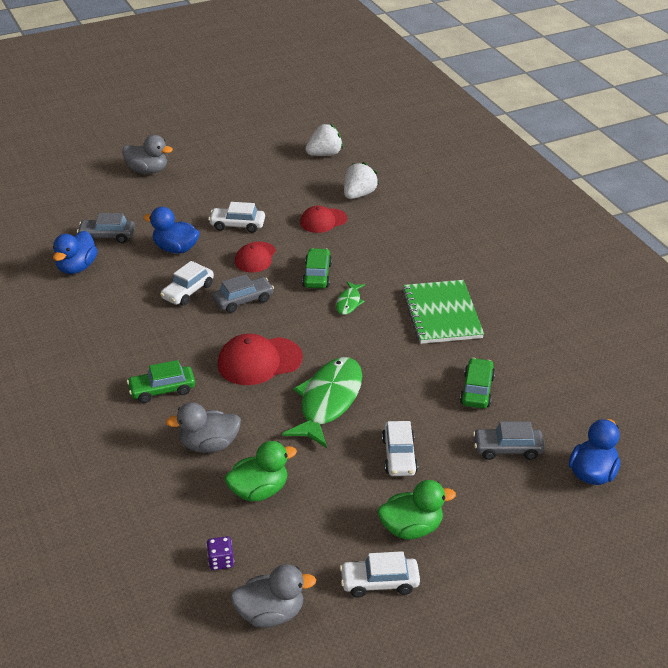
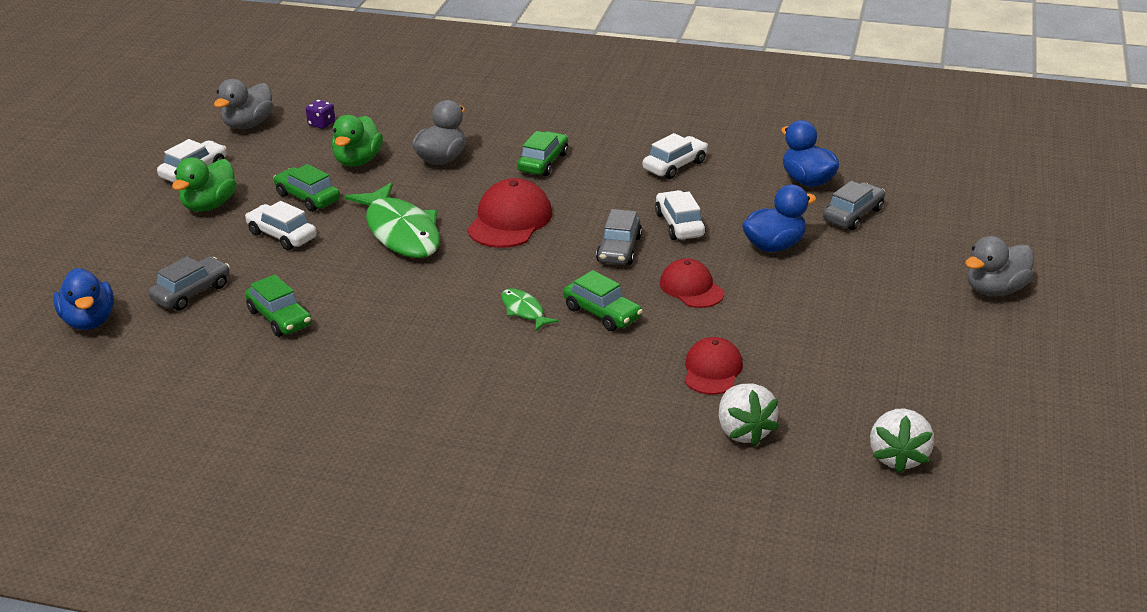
camera: 130 degrees right, 5 degrees down
(237, 225) = (778, 303): white car -> white car (675, 166)
(339, 480) = (307, 197): none -> green car
(442, 314) = (415, 361): green notebook -> none

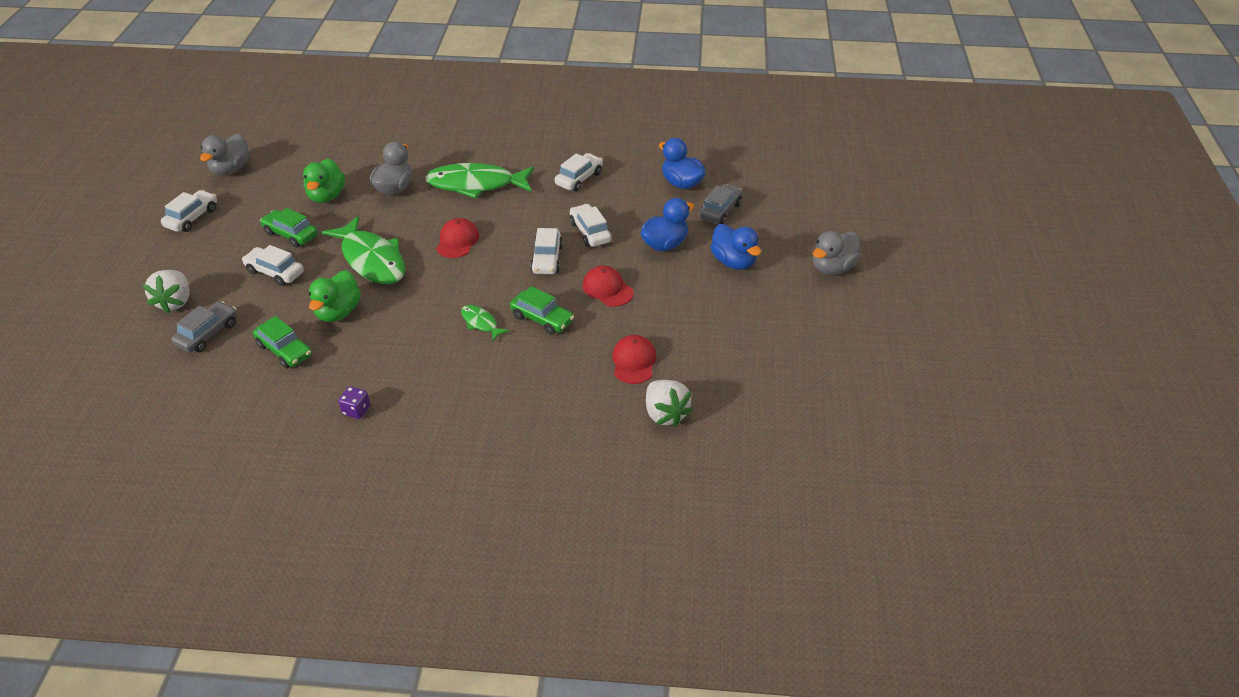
camera: 10 degrees left, 10 degrees up
(89, 321) = (125, 370): blue duck -> blue duck (733, 262)
(209, 205) = (210, 249): green duck -> green duck (338, 312)
(321, 124) = (292, 163): purple dice -> purple dice (356, 410)
(509, 221) = (457, 241): red cap -> red cap, size x0.66
(543, 162) = (476, 184): green car -> green fish
(619, 249) = (547, 259): grey car -> white car
(898, 457) = (782, 423): white strawberry -> white strawberry (175, 302)

